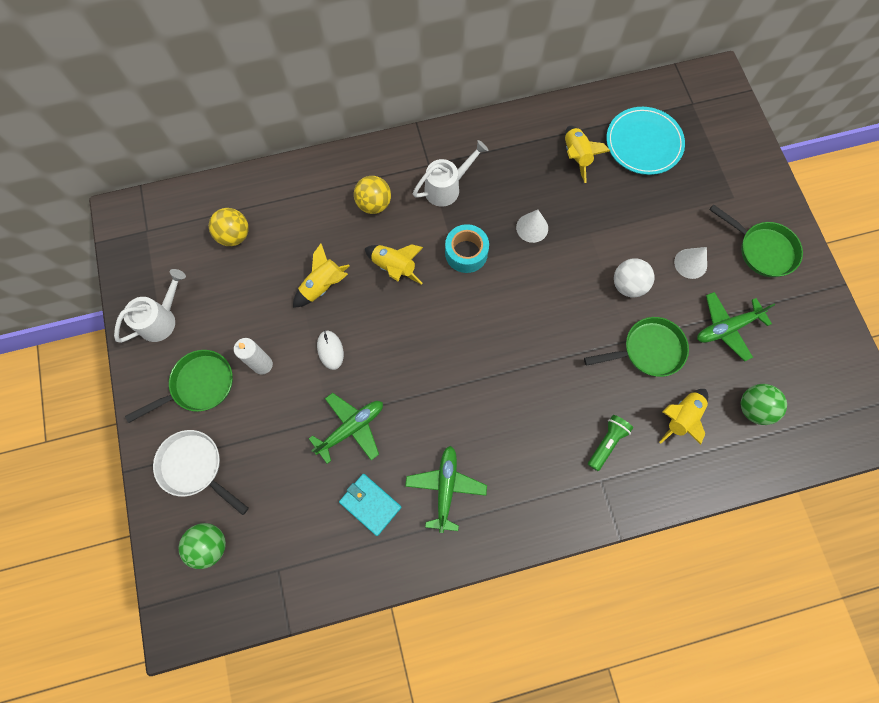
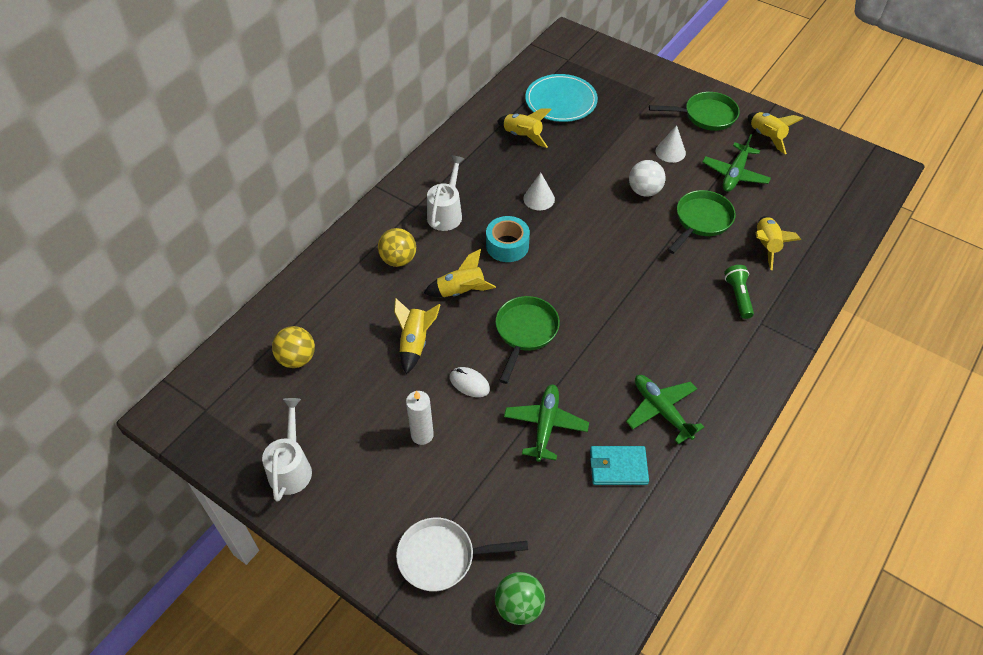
camera: 40 degrees left, 20 degrees down
(199, 385) = (380, 492): green pan -> green pan (525, 332)
(753, 408) = (803, 209): green ball -> none
(797, 312) = (766, 137): none -> yellow rocket

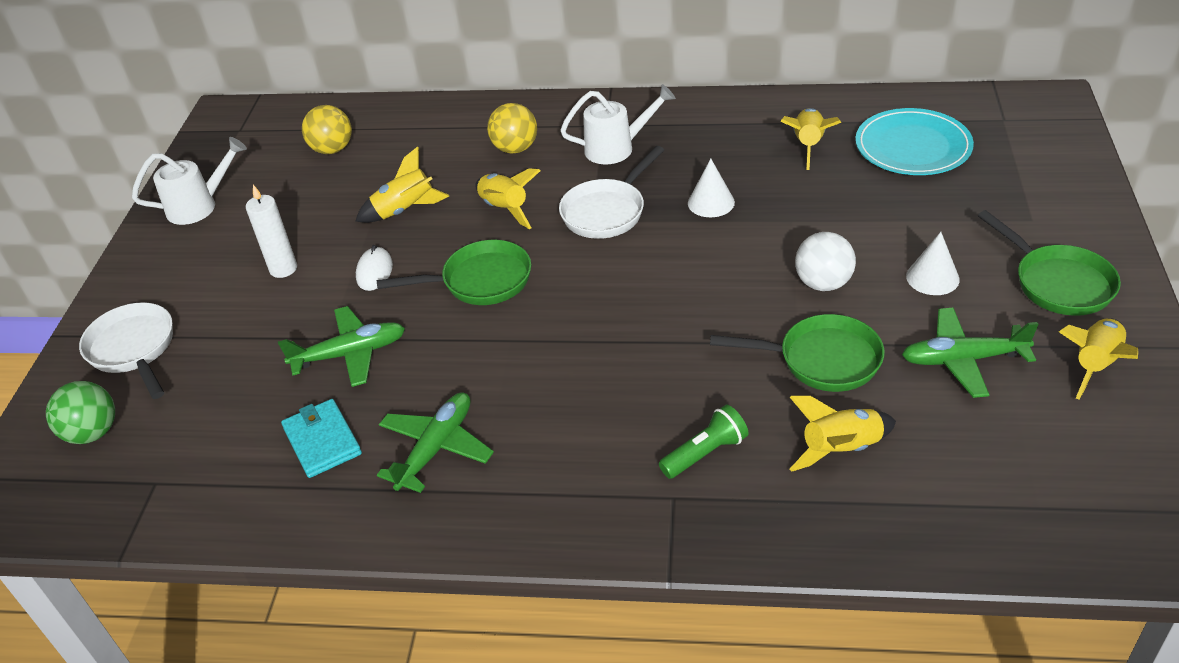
camera: 65 degrees right, 10 degrees down
(507, 245) = (607, 211): turquoise tape -> white pan

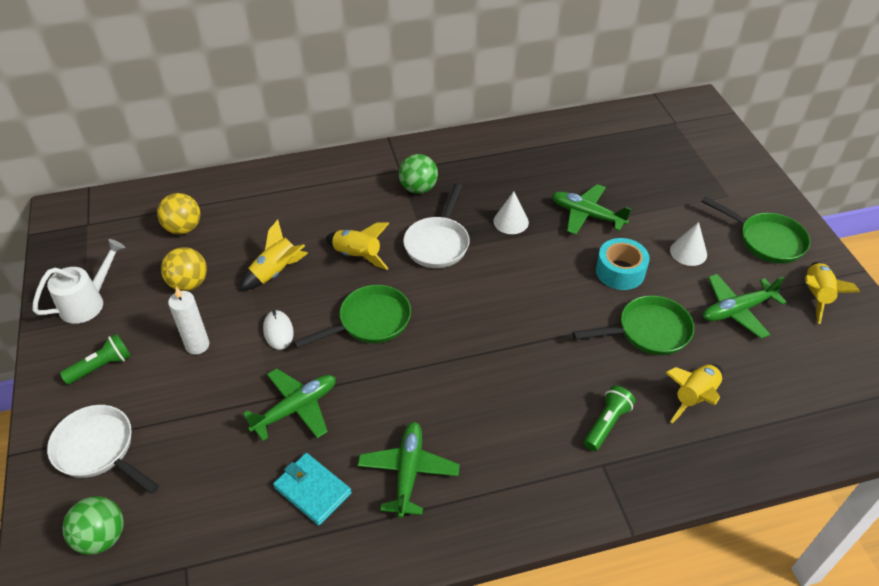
camera: 25 degrees left, 5 degrees up
(179, 270) = (102, 366): none -> green flashlight
(515, 149) = (339, 202): yellow ball -> yellow ball (189, 283)
(616, 148) = (418, 188): white watering can -> green ball
(808, 145) = (556, 163): yellow rocket -> none
(815, 211) = (586, 215): none -> green plane
(823, 283) = (620, 271): white ball -> turquoise tape
(912, 146) = (627, 153): turquoise plate -> none

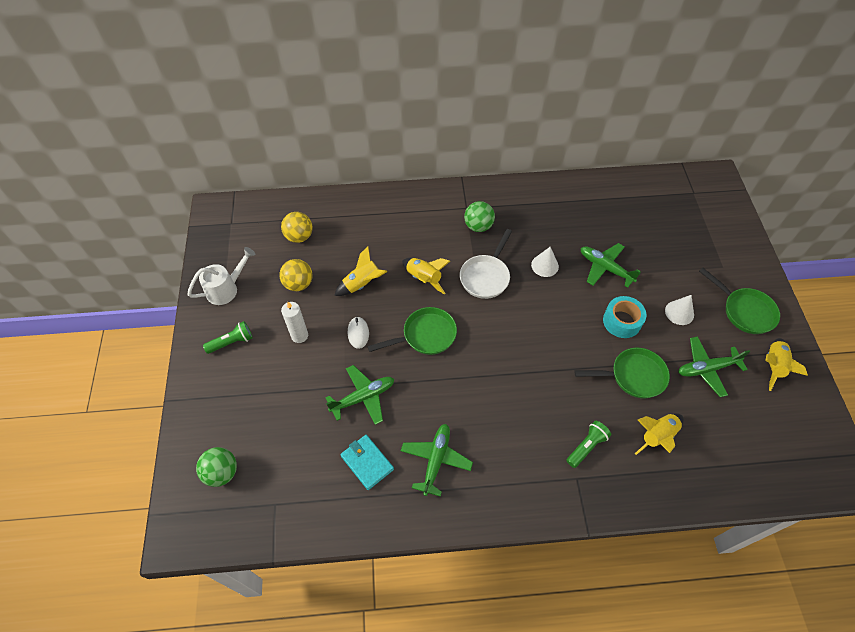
camera: 10 degrees right, 10 degrees up
(99, 450) = (225, 407): white pan -> none

